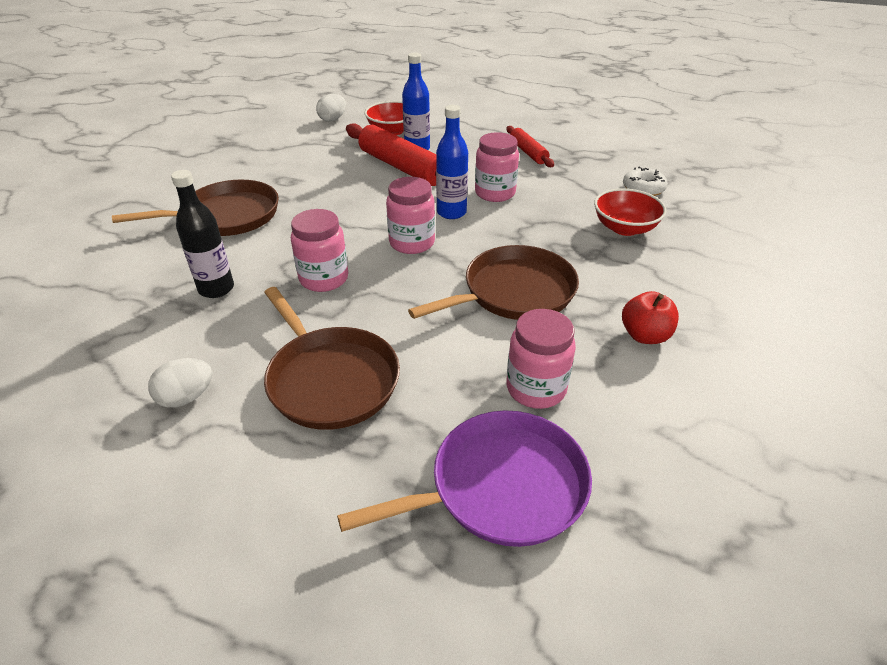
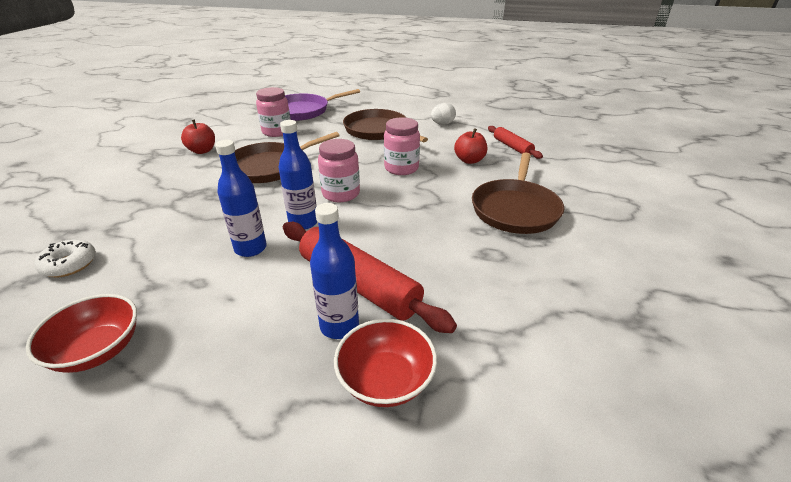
camera: 175 degrees right, 5 degrees down
(216, 289) = (469, 160): black bottle -> red apple
(226, 216) = (515, 209): brown pan -> brown pan turned 45 degrees counterclockwise
(332, 119) = (516, 418): white egg -> none
(495, 193) = (250, 248): pink jar -> blue bottle
(528, 152) = (168, 328): red rolling pin -> red rolling pin (512, 147)
(624, 228) = (144, 215): red bowl -> red bowl (98, 350)

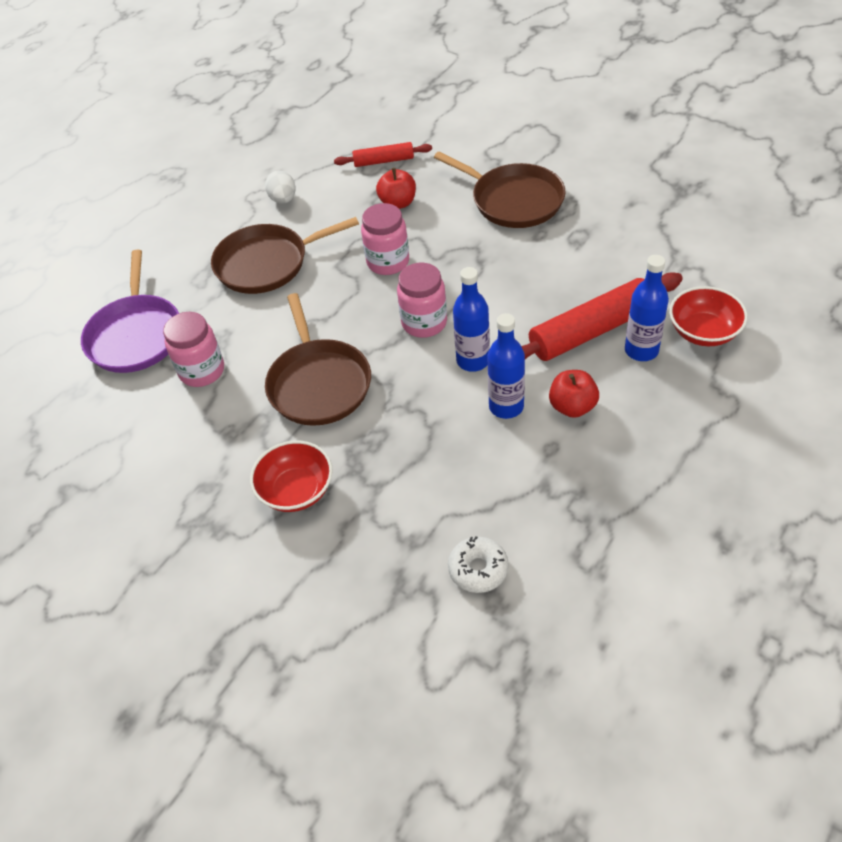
camera: 65 degrees left, 15 degrees up
(98, 350) = (627, 515): red bowl -> red bowl (296, 490)
(202, 151) = (221, 461): red apple -> red apple (572, 406)

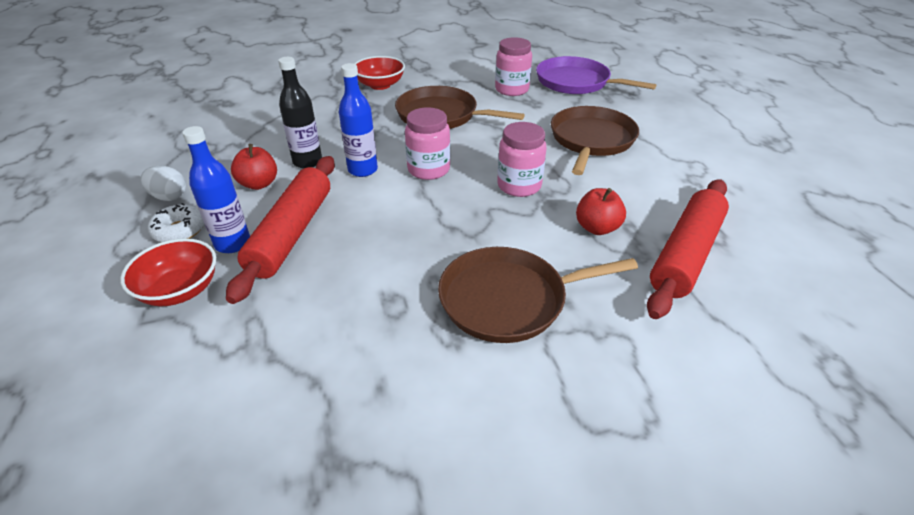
camera: 125 degrees right, 10 degrees down
(283, 199) = (675, 176): white egg -> white egg (169, 197)
(384, 161) = (685, 254): red rolling pin -> red rolling pin, size x1.80
(478, 569) = (246, 106): white donut -> white donut (179, 230)
(506, 406) = (307, 162): blue bottle -> black bottle

